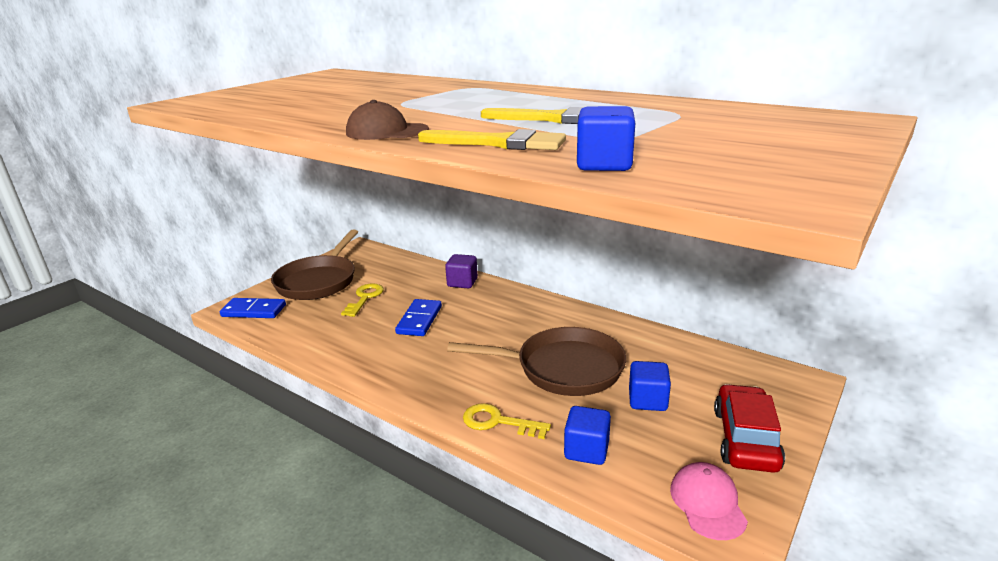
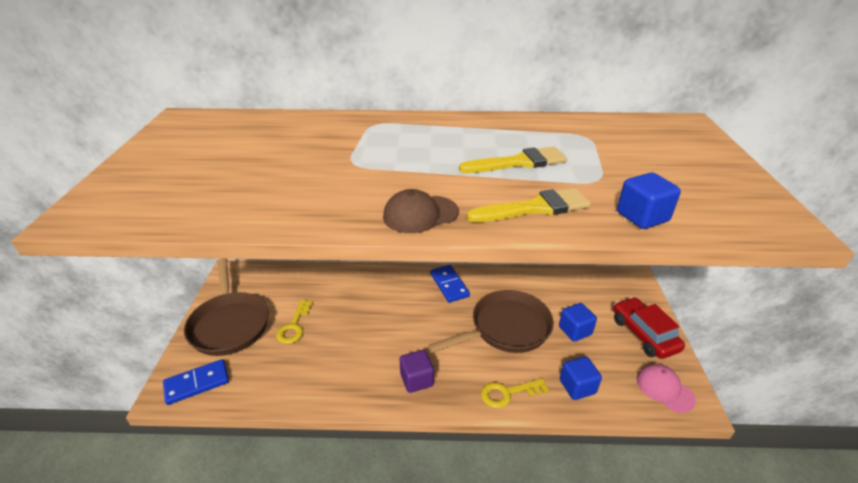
camera: 35 degrees left, 10 degrees up
(364, 298) = (294, 326): yellow key -> yellow key turned 150 degrees counterclockwise
(419, 320) = (364, 329): blue domino -> blue domino (449, 285)
(462, 282) = (362, 278): purple cube -> purple cube (417, 380)

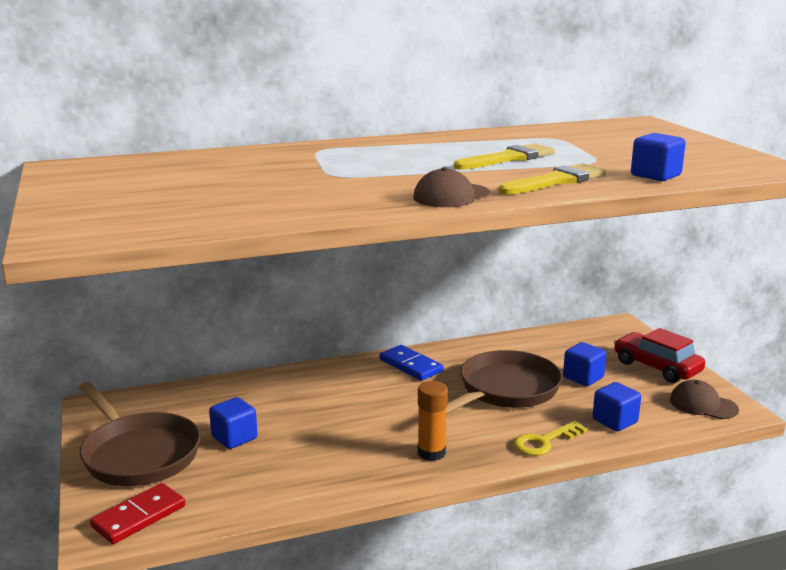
camera: 20 degrees left, 15 degrees down
(197, 383) = (139, 517): blue domino -> red domino
(294, 326) = (234, 438): yellow key -> blue cube
(417, 380) = (431, 453): purple cube -> orange glue stick
(664, 389) = (703, 405): pink cap -> brown cap

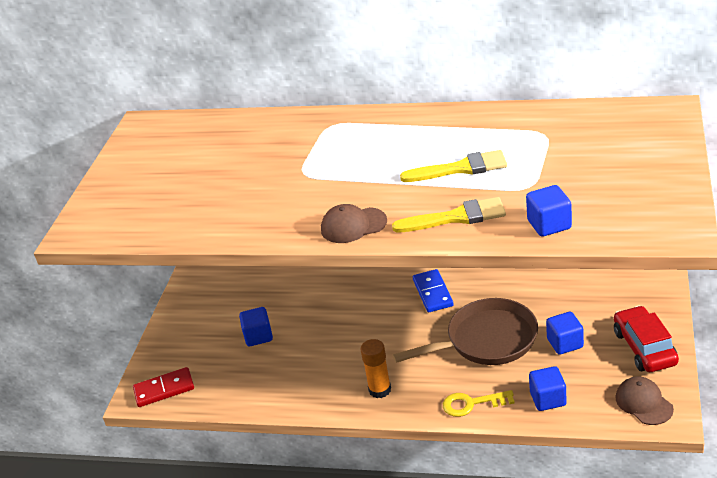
camera: 35 degrees right, 15 degrees up
(138, 454) = (192, 334): brown pan -> none

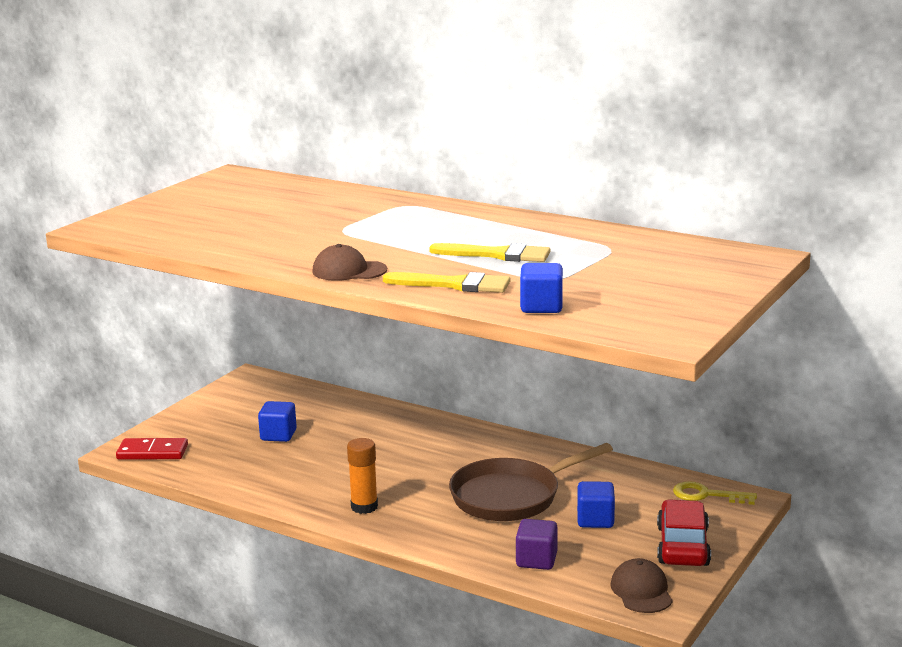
camera: 15 degrees right, 15 degrees down
(433, 293) = (487, 445): blue domino -> none
(472, 404) = (451, 543): yellow key -> yellow key (707, 495)
(486, 340) = (511, 496): brown pan -> brown pan turned 150 degrees clockwise
(548, 399) = (536, 560): blue cube -> purple cube

